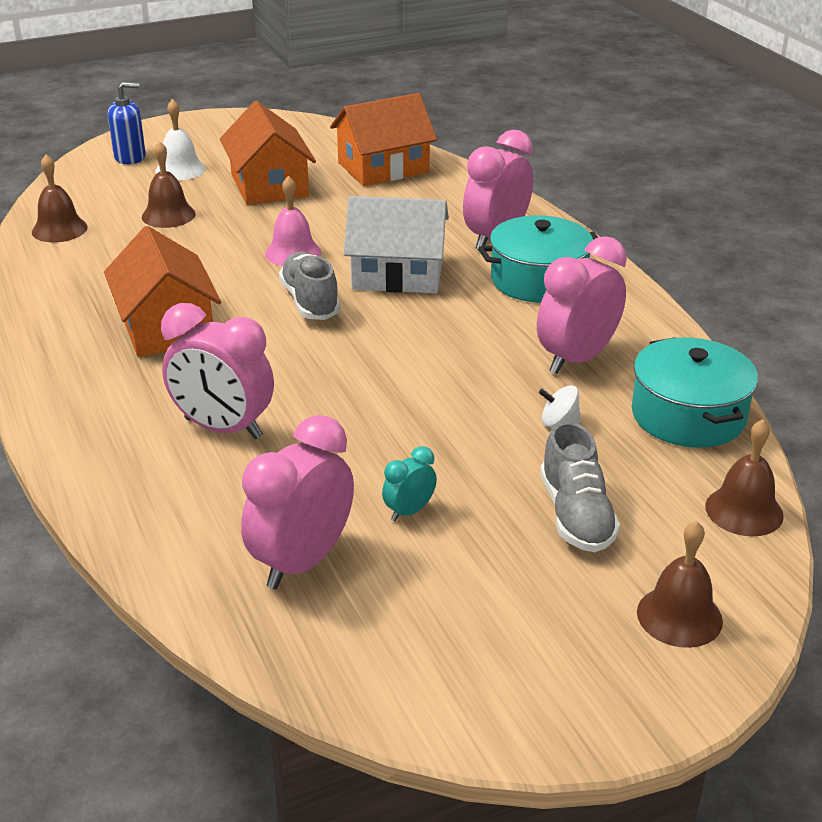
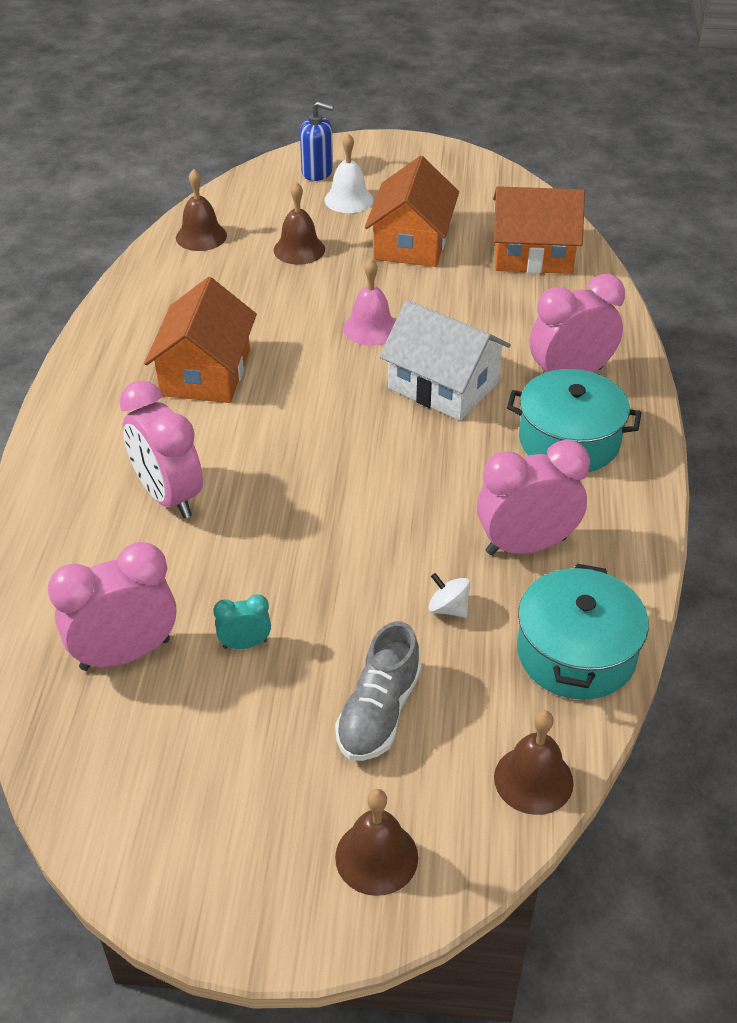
camera: 30 degrees right, 10 degrees up
(310, 301) = (342, 388): grey shoe -> none

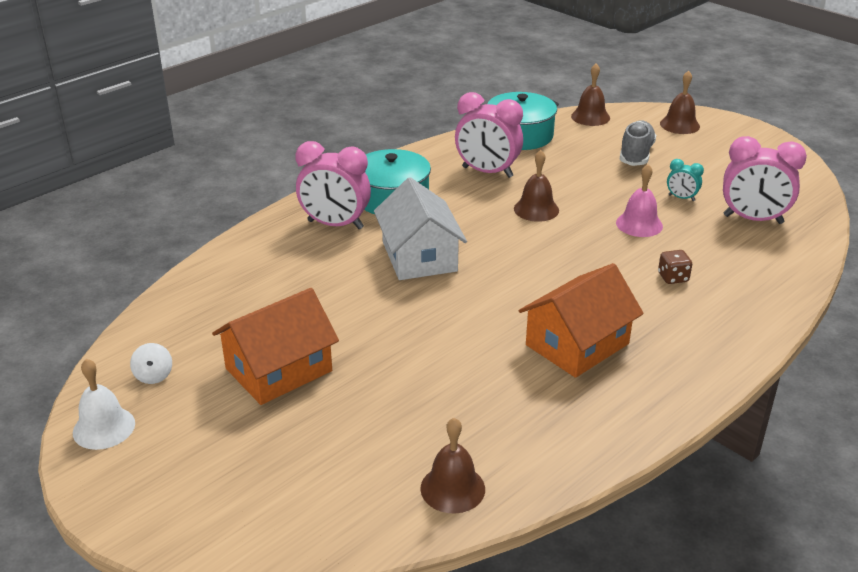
camera: 140 degrees left, 10 degrees down
(168, 496) = (673, 278): pink clock -> brown dice
(299, 249) = (379, 417): brown bell -> brown bell (536, 209)
(317, 172) = (238, 509): blue soap dispenser -> none
(348, 199) = (261, 450): white bell -> white bell (104, 428)
(371, 328) = (414, 316): pink bell -> pink bell (639, 224)
(378, 712) = (636, 154): grey shoe -> grey shoe turned 45 degrees counterclockwise
(448, 608) = (559, 169): white spinning top -> white spinning top (153, 375)
(533, 254) = (210, 309): orange house -> none

